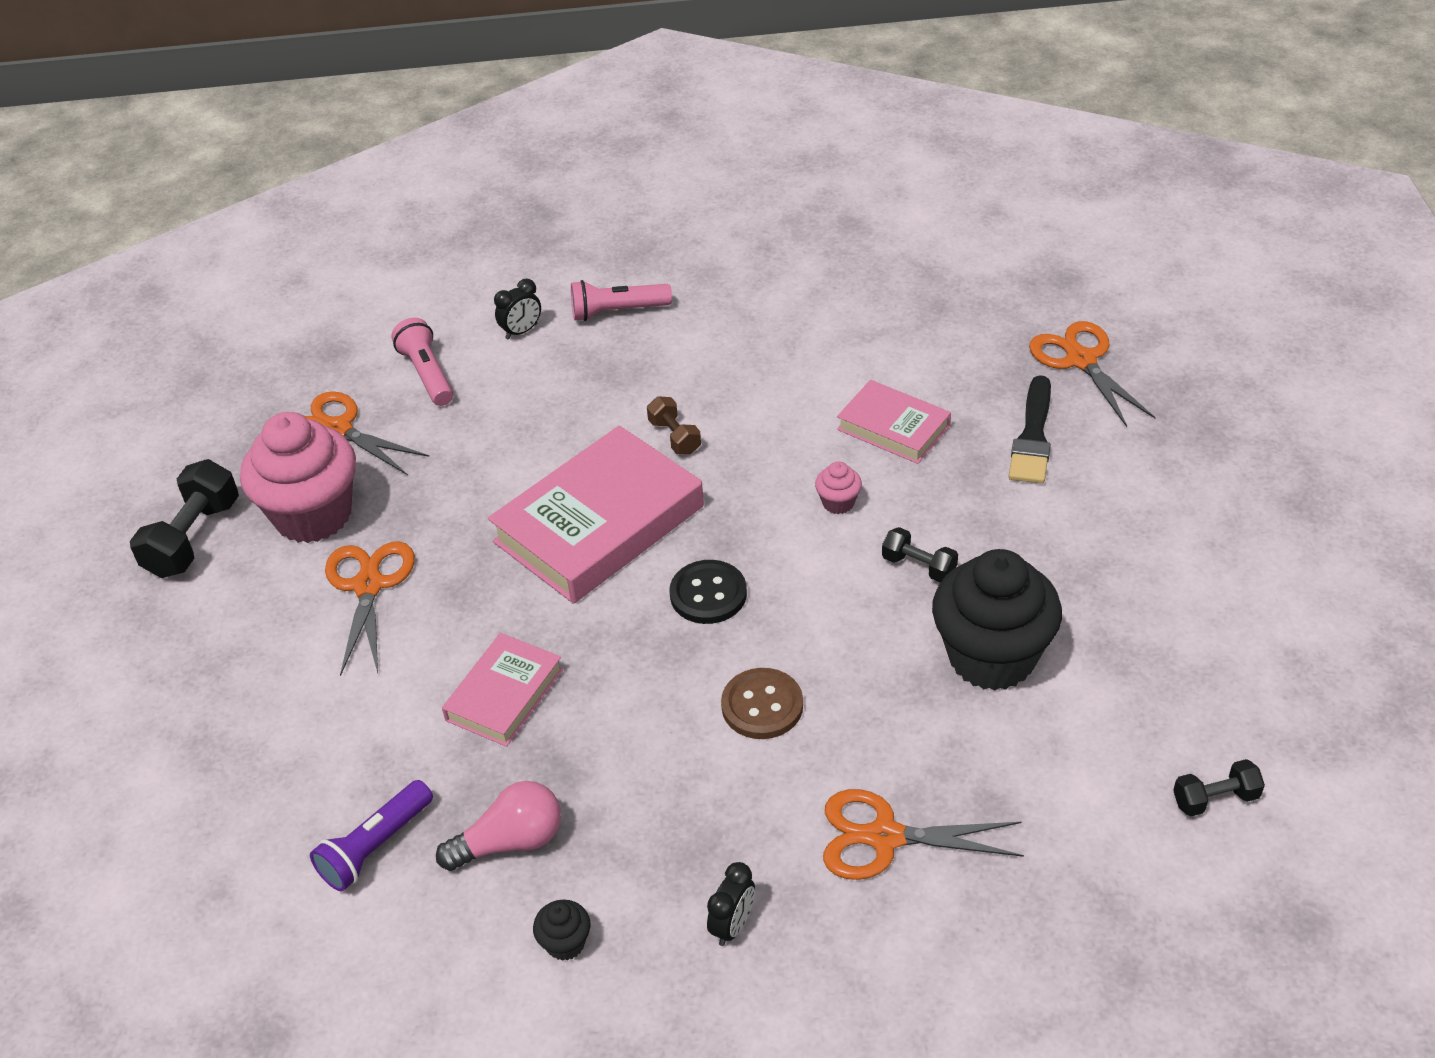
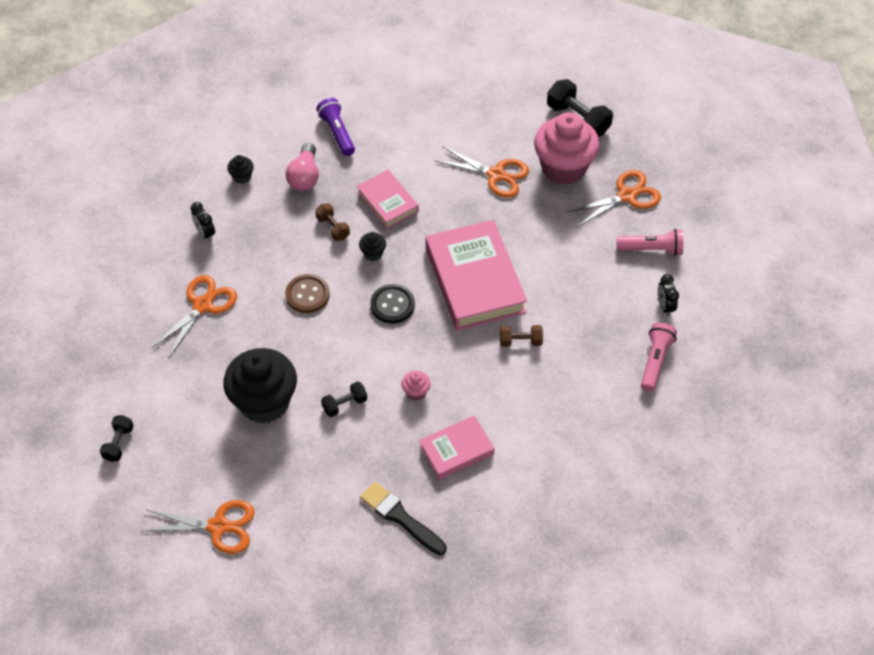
camera: 115 degrees right, 10 degrees up
(603, 741) = (333, 228): none -> brown dumbbell
(624, 663) = (373, 253): none -> black cupcake
(1081, 360) = (447, 587): orange scissors -> orange scissors (218, 526)

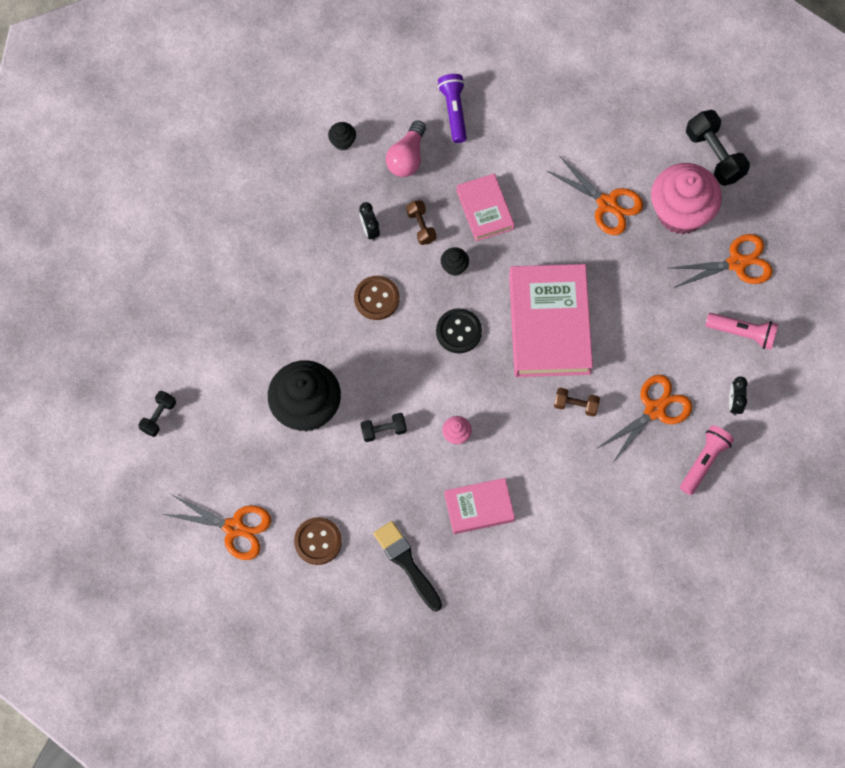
camera: 15 degrees right, 15 degrees up
(203, 305) = (270, 284): orange scissors -> orange scissors (655, 410)
(205, 233) = (290, 201): black clock -> black clock (369, 230)
(306, 519) = (318, 541): none -> brown button

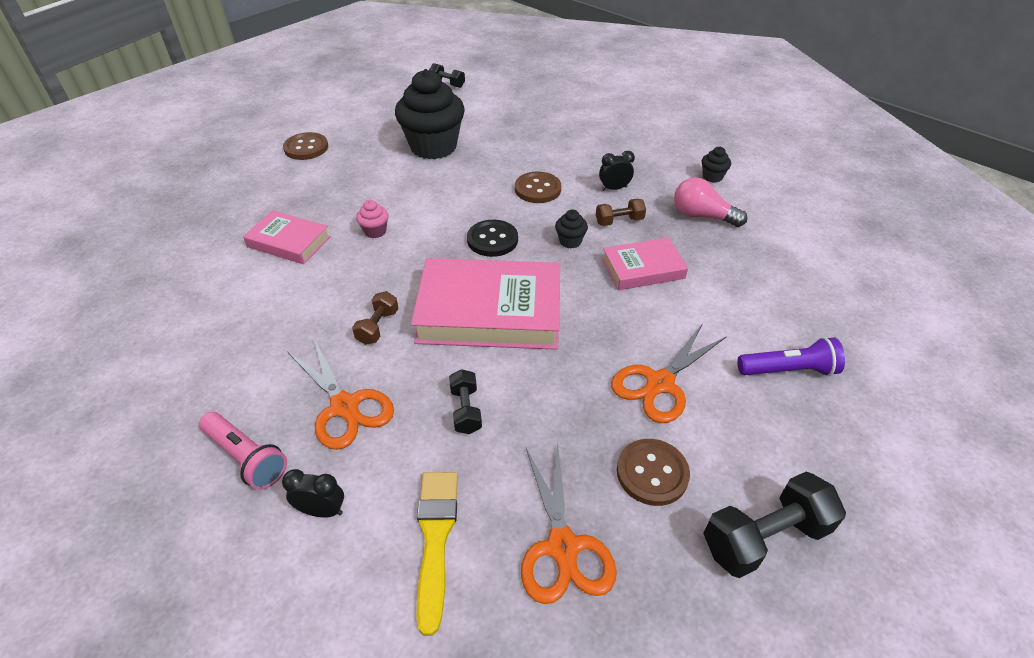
camera: 95 degrees right, 25 degrees down
(234, 528) = (340, 111): orange scissors -> none
(383, 430) = (397, 187): black dumbbell -> black dumbbell (466, 410)
(407, 563) = (257, 193): black brush -> none
(454, 111) = (769, 253): purple flashlight -> purple flashlight (788, 370)
(479, 507) = (289, 242): pink book -> pink book turned 60 degrees counterclockwise
(680, 212) = (652, 473): pink cupcake -> brown button
(742, 333) = (435, 539): pink flashlight -> yellow brush

